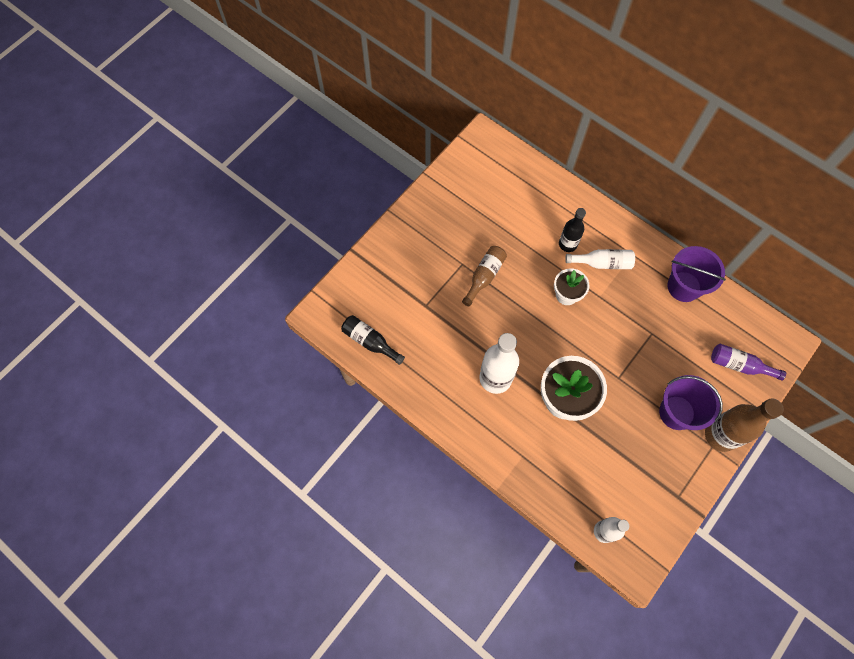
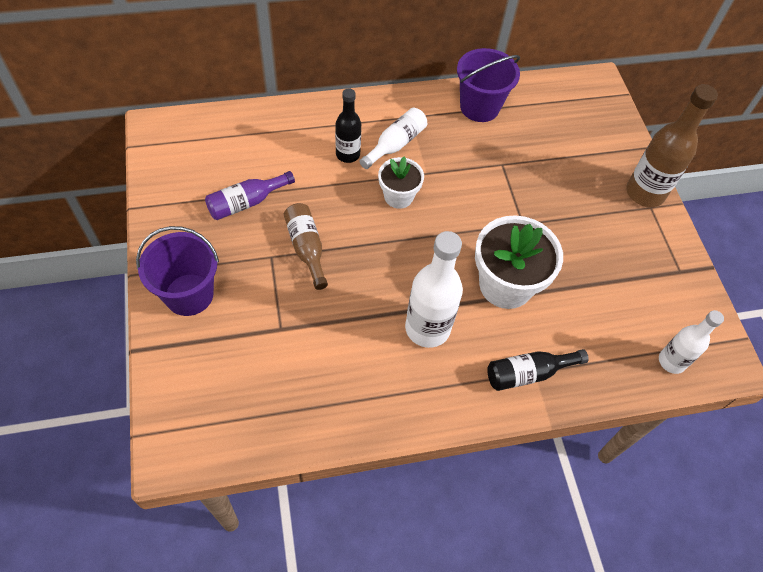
camera: 55 degrees left, 10 degrees down
(370, 341) = (264, 421): black bottle -> black bottle (528, 373)
(676, 412) = (596, 207): purple bucket -> purple bucket (189, 294)
(739, 365) = (590, 129): purple bottle -> purple bottle (246, 202)

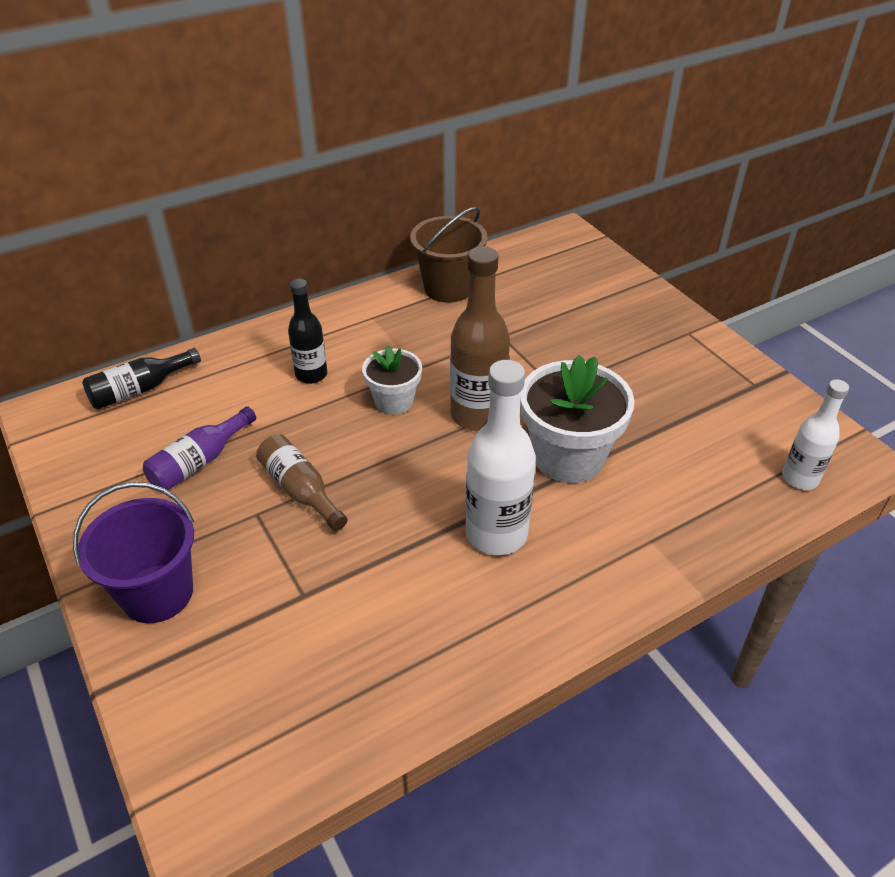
camera: 15 degrees left, 15 degrees down
(395, 144) = (366, 349): white bottle -> none
(479, 107) = (448, 288): purple bucket -> brown bucket
(528, 373) = (644, 545): black bottle -> black bottle (140, 389)
(645, 193) = (674, 321): brown bottle -> brown bottle (477, 415)

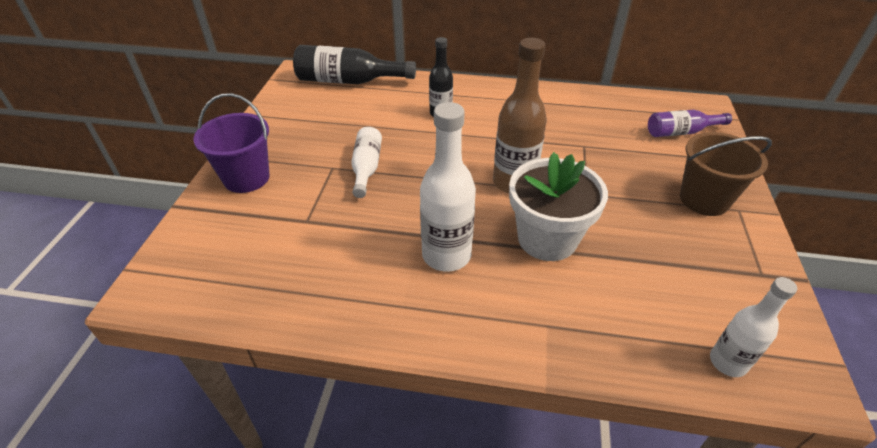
camera: 40 degrees right, 0 degrees up
(140, 389) = (349, 81): black bottle -> black bottle, size x1.62
(199, 462) = (335, 128): purple bottle -> purple bottle (681, 132)
(300, 490) = (366, 168): brown bottle -> white bottle
(394, 401) = (471, 149): white flower pot -> none
(448, 288) = (578, 103): brown bucket -> brown bucket (704, 199)

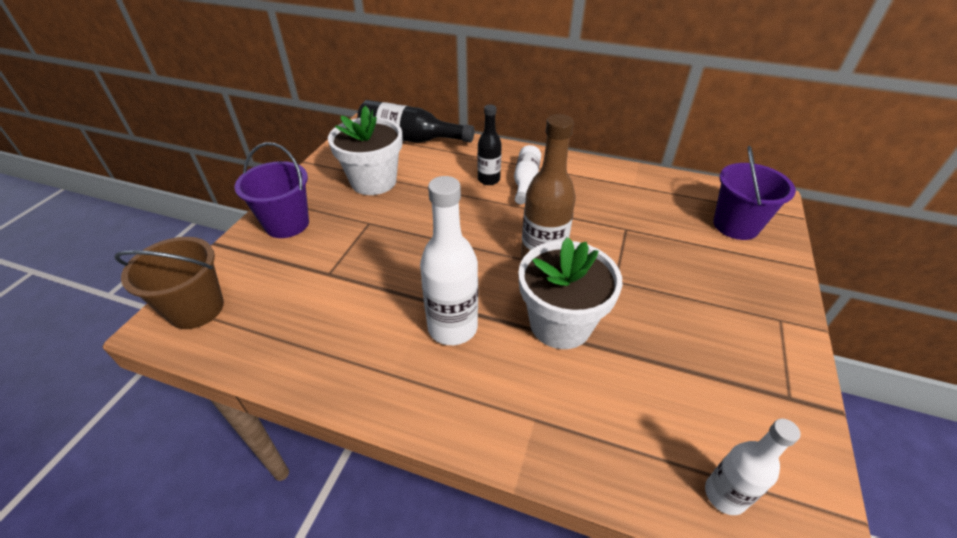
camera: 10 degrees right, 0 degrees up
(324, 127) = (373, 181): none -> white flower pot
(366, 168) = (401, 227): white bottle -> white bottle (525, 181)
(681, 132) = (735, 225): purple bottle -> purple bucket
(704, 199) = (743, 303): brown bucket -> brown bucket (196, 309)

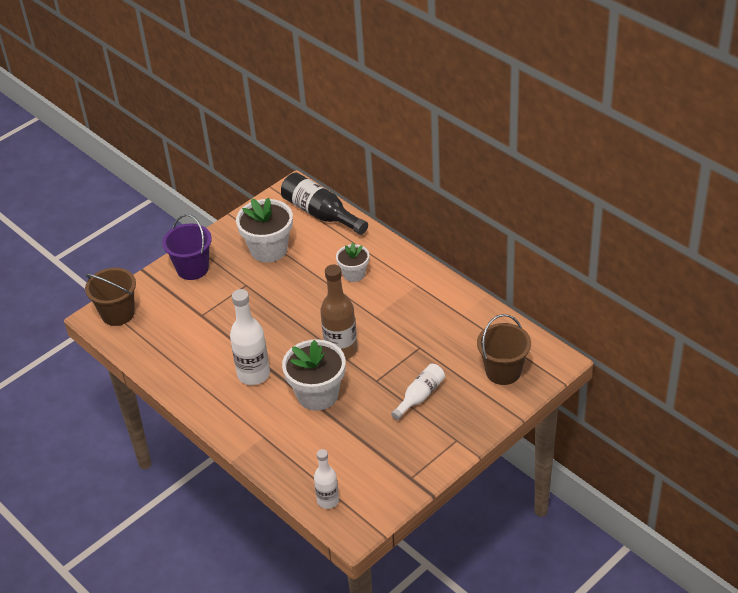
camera: 30 degrees right, 0 degrees up
(489, 180) = (354, 274): black bottle -> white flower pot
(525, 181) = (380, 284): white bottle -> white bottle (420, 396)
(735, 225) = (503, 371): purple bucket -> brown bucket

